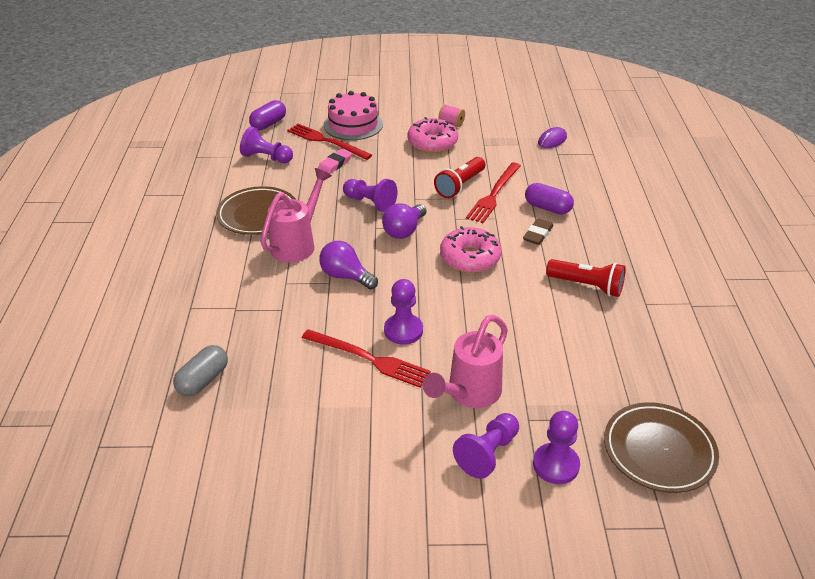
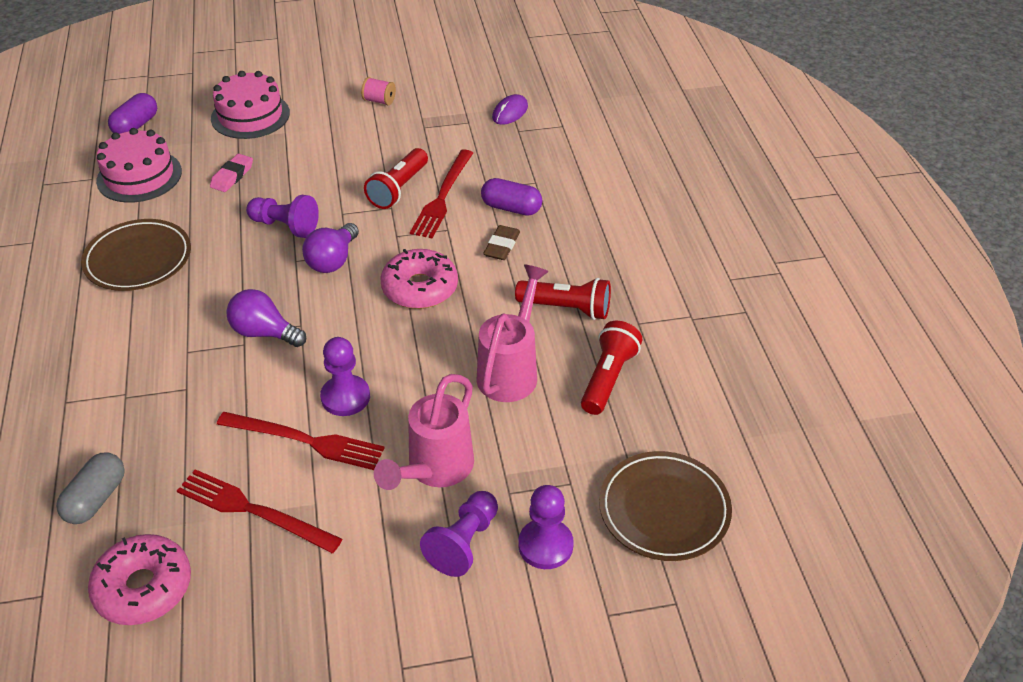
camera: 10 degrees left, 5 degrees up
(266, 158) = (139, 176): purple pawn -> pink cake
(297, 243) = (196, 294): pink watering can -> pink watering can (511, 370)
(326, 141) = (217, 144): red fork -> red fork (253, 511)
(432, 143) = (357, 131): pink donut -> pink donut (143, 587)
(618, 342) = (608, 378): none -> red flashlight

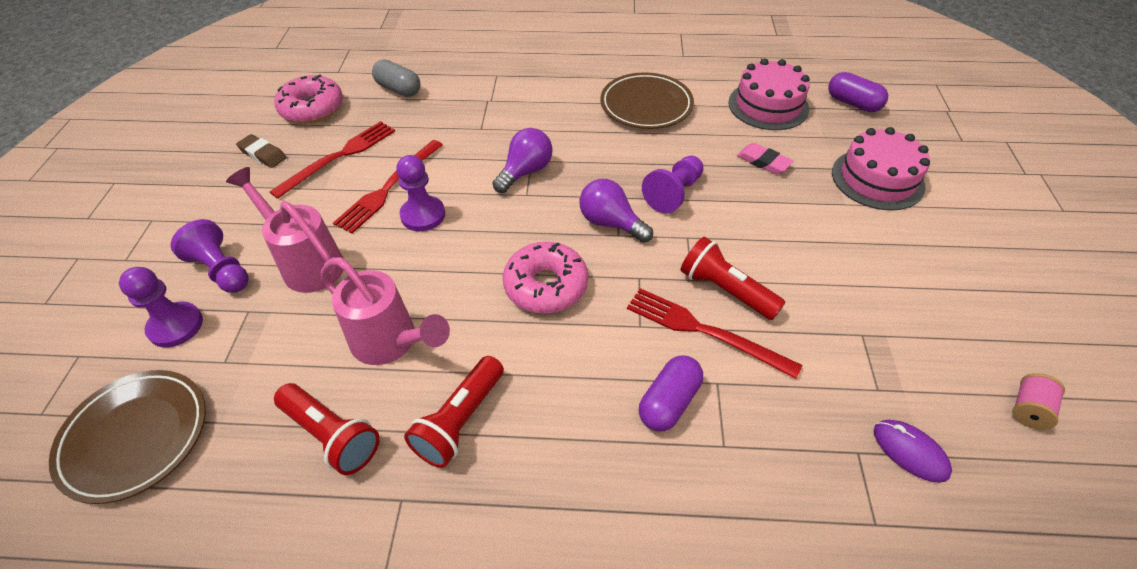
camera: 105 degrees right, 5 degrees up
(379, 101) = (923, 295): pink spool -> pink spool (1028, 409)
(502, 246) = (595, 375): brown eraser -> brown eraser (263, 154)

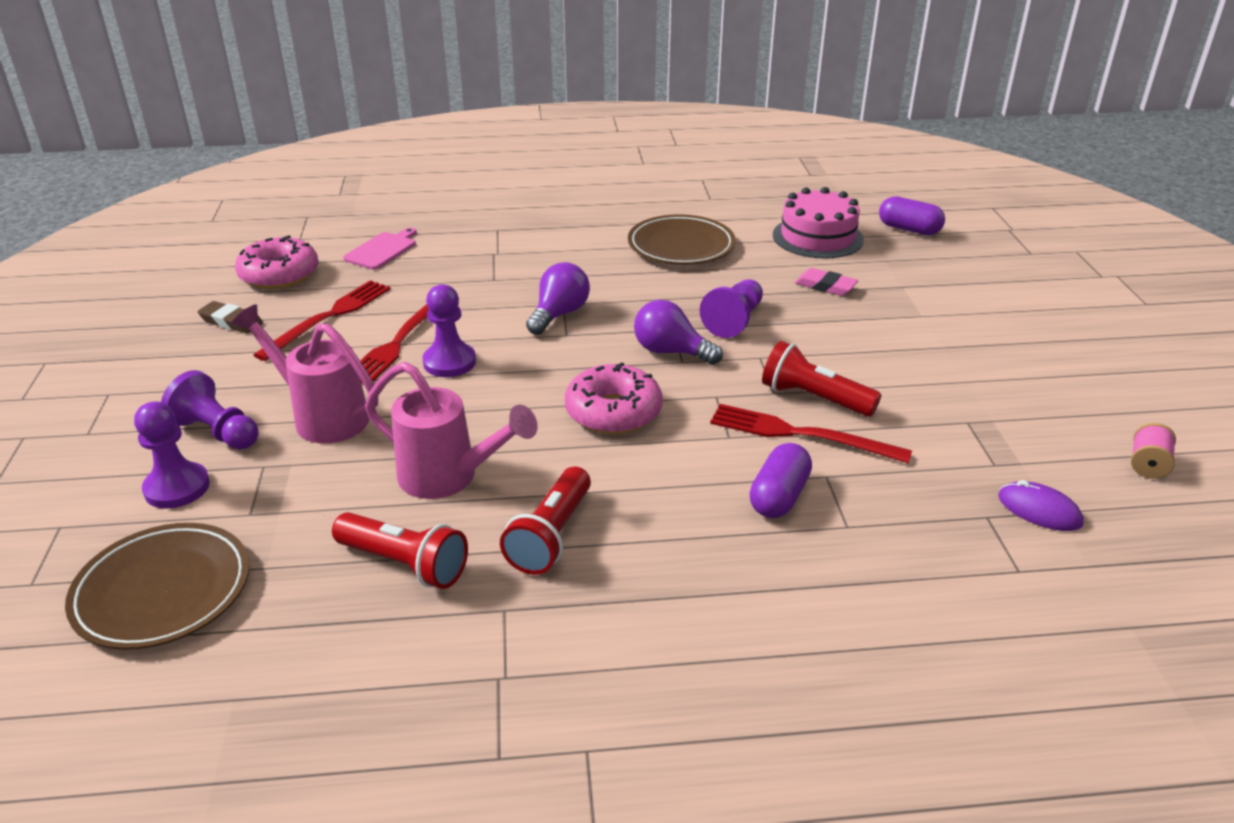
camera: 10 degrees left, 15 degrees down
(399, 89) = (382, 250): grey capsule -> pink cutting board
(877, 179) = (951, 292): pink cake -> none

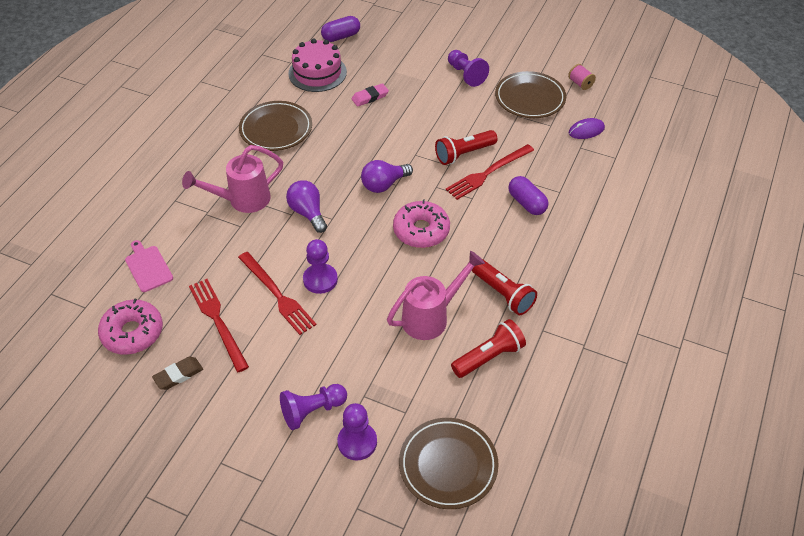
camera: 60 degrees left, 15 degrees up
(321, 416) = (332, 355): pink watering can -> pink watering can (242, 200)
(734, 321) = (374, 147): purple pawn -> purple pawn (466, 74)
(1026, 421) = (530, 98): none -> brown plate

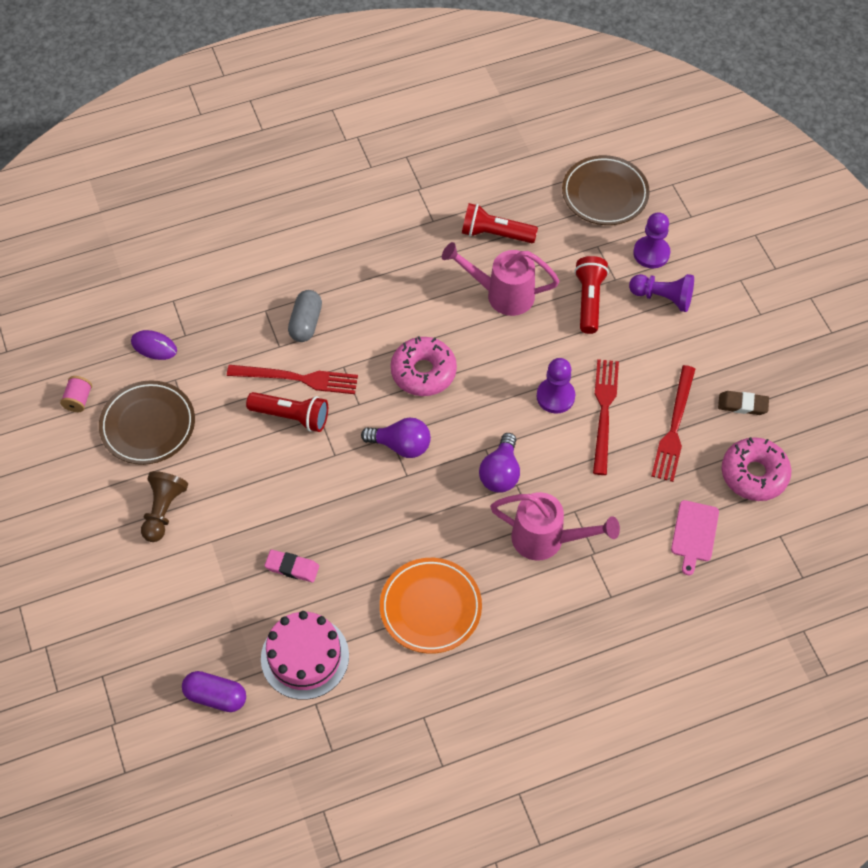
camera: 135 degrees left, 10 degrees up
(276, 129) = (430, 607): brown plate -> orange plate
(466, 74) = (163, 511): purple pawn -> brown pawn
(503, 294) = (427, 267): red flashlight -> red flashlight (589, 300)
(526, 203) = (306, 323): purple capsule -> grey capsule

